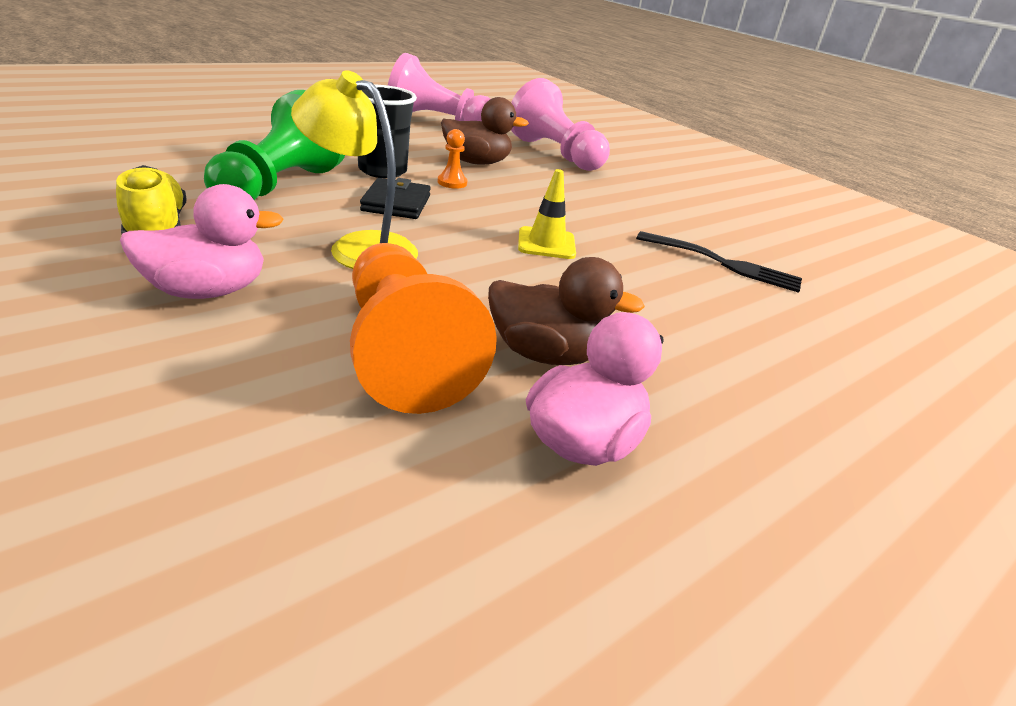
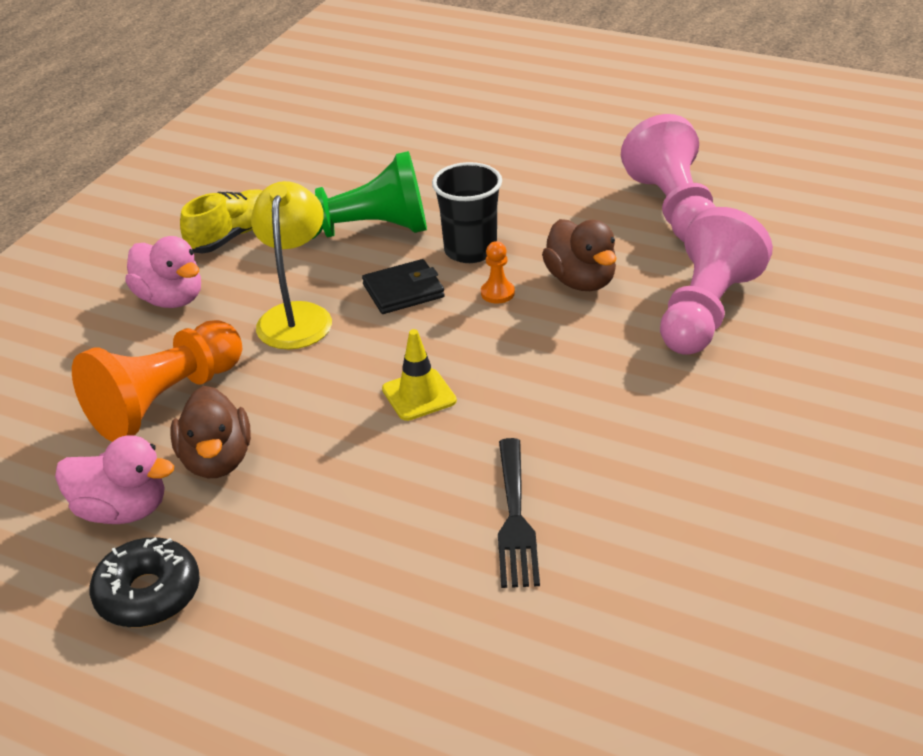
camera: 70 degrees right, 5 degrees up
(747, 465) = (148, 594): none -> black donut

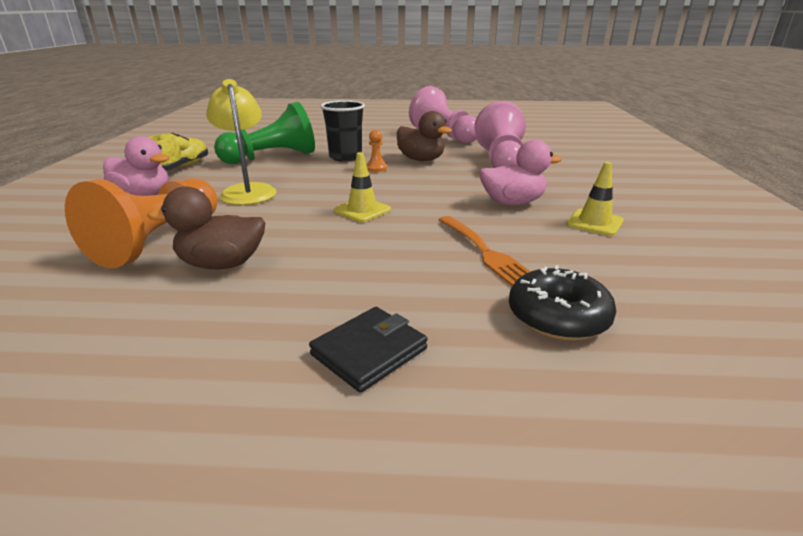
camera: 25 degrees left, 10 degrees down
(122, 510) = (139, 310): pink duck -> pink duck (512, 203)
(148, 594) = (193, 366): black donut -> black donut (558, 317)
(216, 460) = (222, 264): brown duck -> brown duck turned 120 degrees clockwise
(403, 291) = (315, 174): black wallet -> black wallet (369, 351)
(515, 518) = (486, 253): black fork -> orange fork
(709, 497) = (594, 223): none -> yellow traffic cone

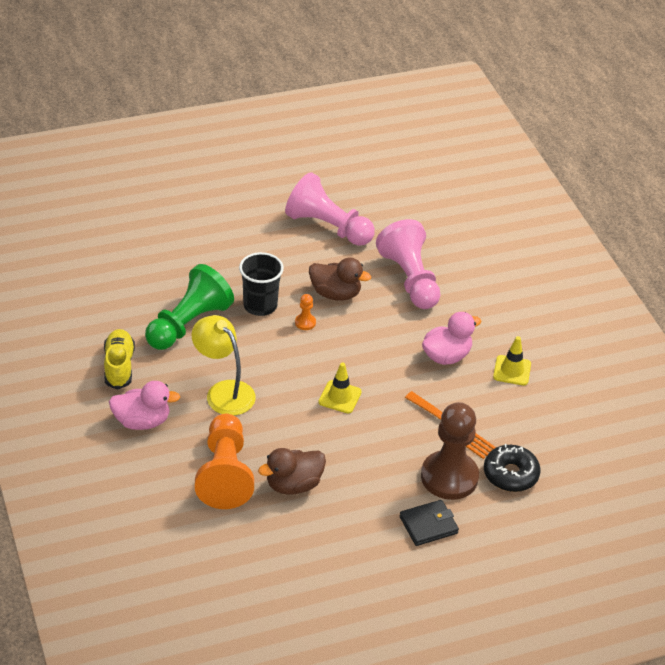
camera: 25 degrees left, 15 degrees up
(369, 351) = (428, 525): black wallet -> black wallet turned 45 degrees clockwise
(449, 299) = (449, 477): none -> brown pawn

